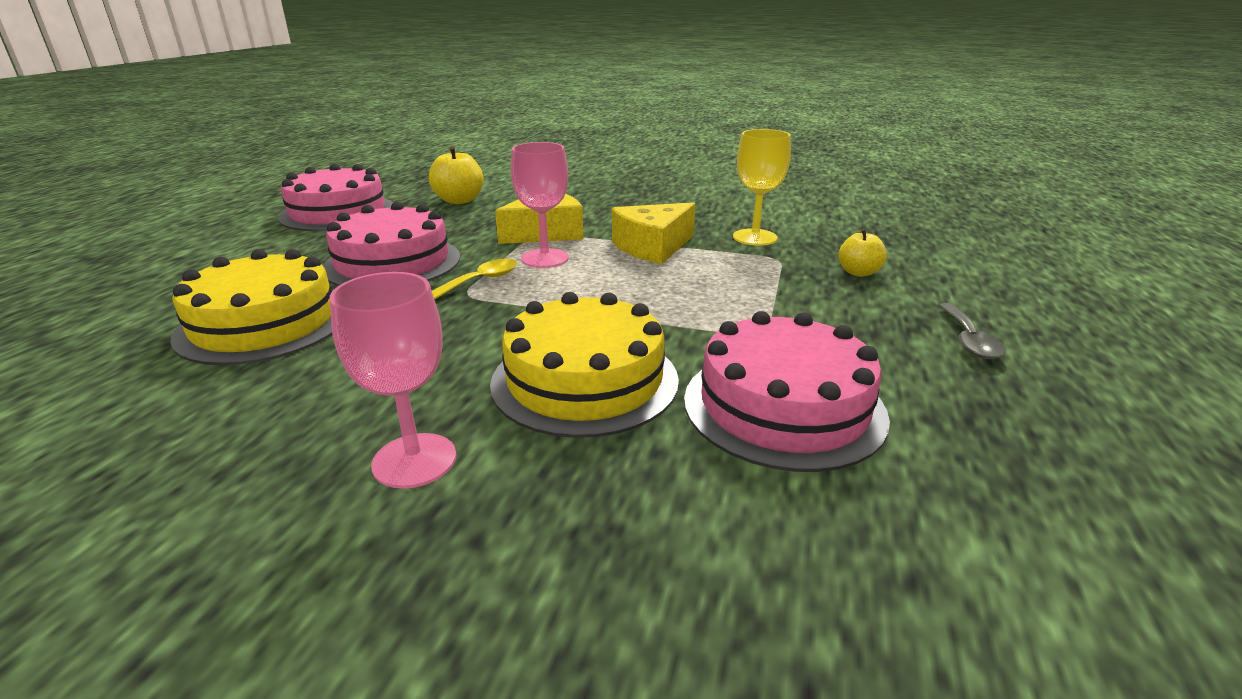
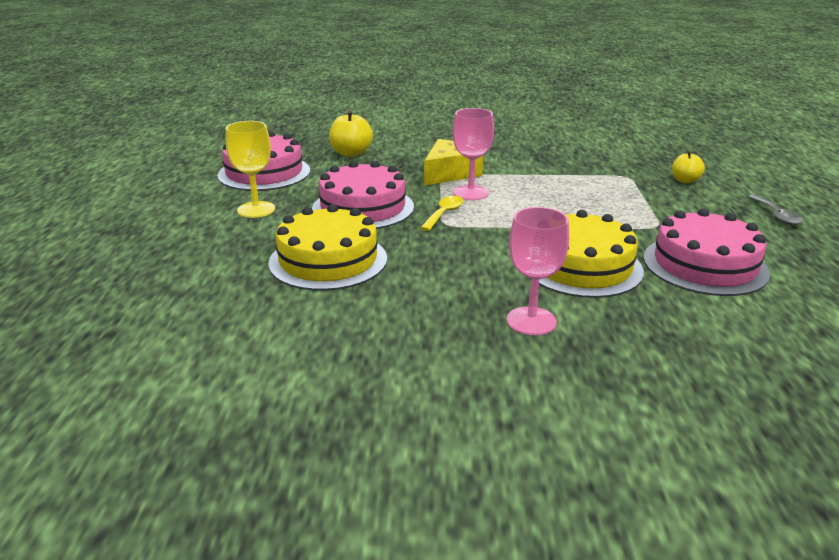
camera: 15 degrees left, 0 degrees up
(652, 247) = (537, 176): yellow cheese -> none
(754, 237) = (599, 162): yellow goblet -> yellow goblet (256, 209)

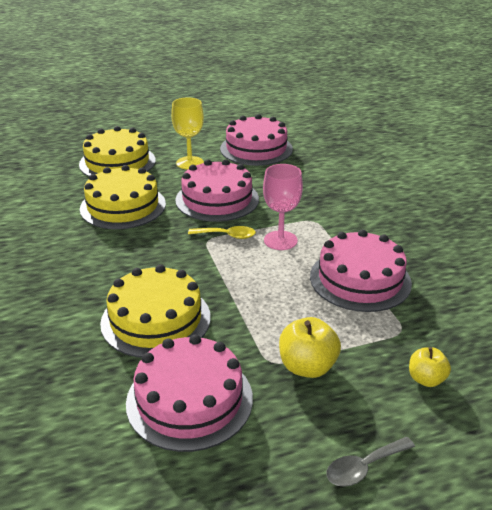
camera: 70 degrees right, 5 degrees up
(196, 252) = (117, 162): none -> yellow cake
(351, 153) = (326, 170): yellow apple -> yellow apple (307, 367)
(449, 173) = (318, 222): yellow cheese -> none
(531, 321) = (56, 304): pink goblet -> none
(552, 176) = (360, 279): none -> pink cake

